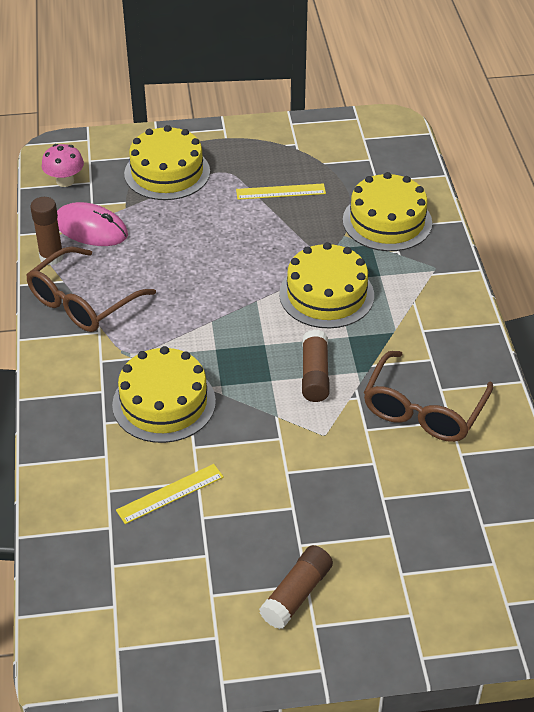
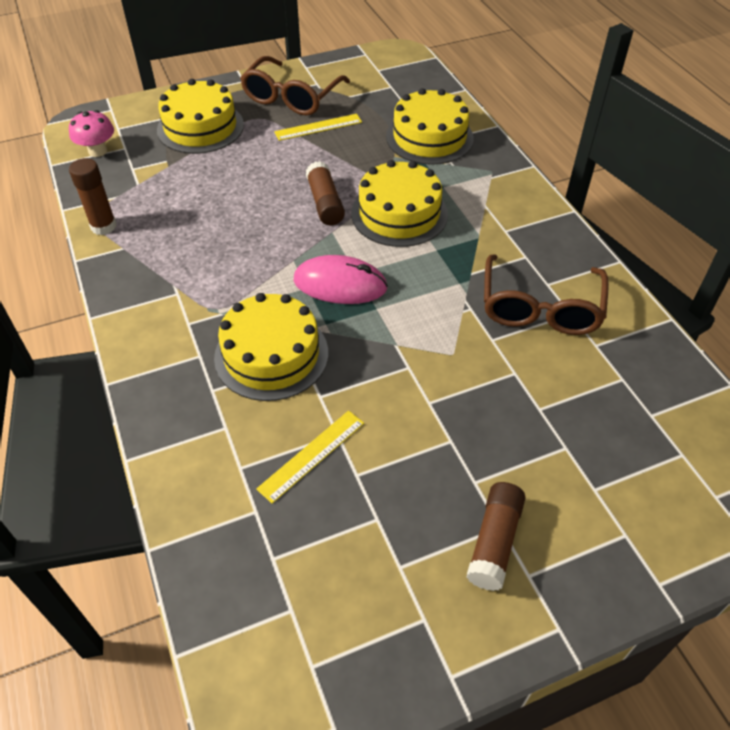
camera: 15 degrees left, 5 degrees up
(82, 302) = (150, 266): brown glasses -> brown glasses (291, 97)
(91, 228) = (138, 192): pink mouse -> pink mouse (340, 284)
(314, 374) = (418, 294): brown glue stick -> brown glue stick (325, 203)

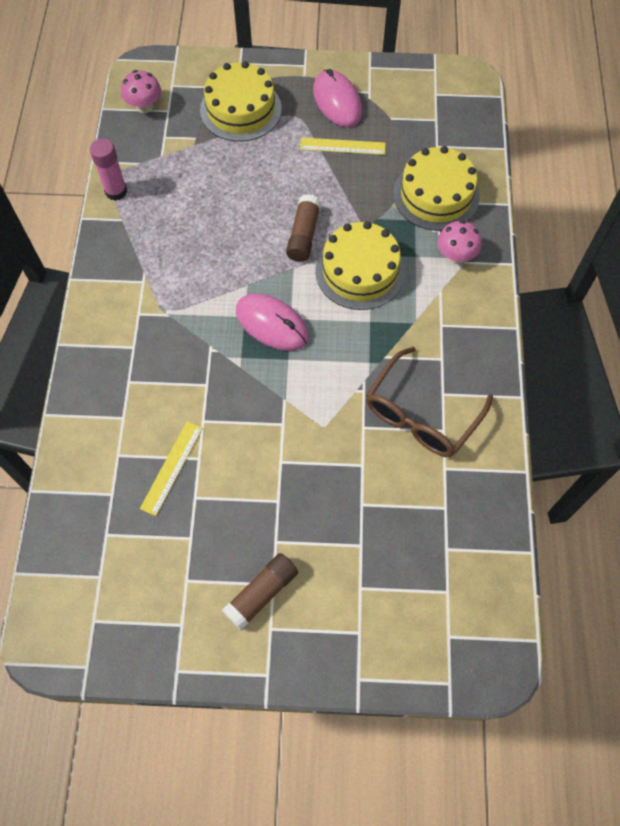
camera: 25 degrees right, 15 degrees up
(103, 226) = (116, 191): brown glue stick -> pink glue stick
(271, 355) = (185, 368): yellow cake -> none
(291, 97) = (337, 101): brown glasses -> pink mouse
(312, 455) = (171, 467): yellow ruler -> yellow ruler turned 45 degrees counterclockwise
(479, 175) = (455, 256): none -> pink mushroom

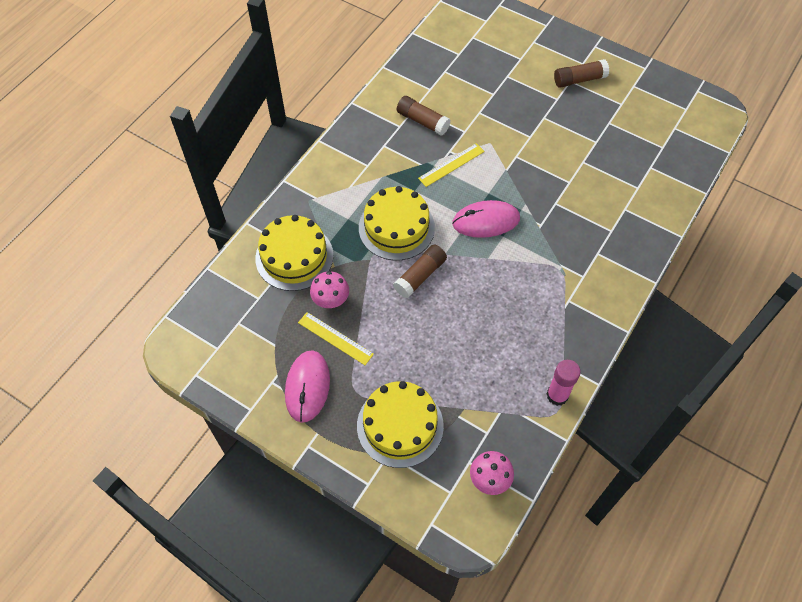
camera: 150 degrees left, 5 degrees down
(171, 467) = (604, 164): yellow ruler -> yellow ruler (451, 165)
(272, 324) = (486, 221): pink mouse -> pink mouse turned 75 degrees counterclockwise
(421, 414) = (422, 121): brown glasses -> brown glue stick
(455, 256) = (319, 205): pink mushroom -> pink mushroom (331, 300)

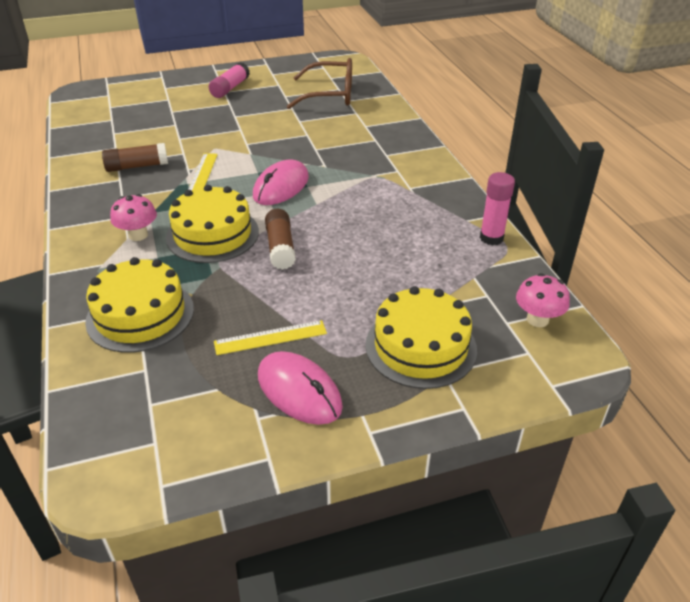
camera: 50 degrees left, 20 degrees down
(331, 300) = (225, 317): pink mushroom -> pink mushroom (138, 235)
(579, 79) = (230, 88): brown glue stick -> pink glue stick
(646, 150) = (330, 95): none -> brown glasses

